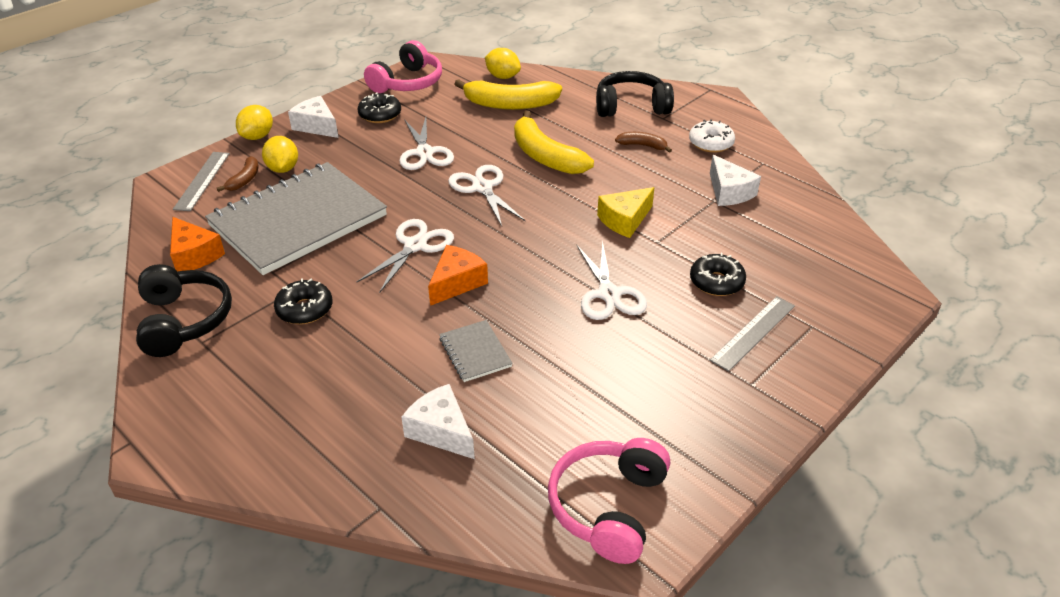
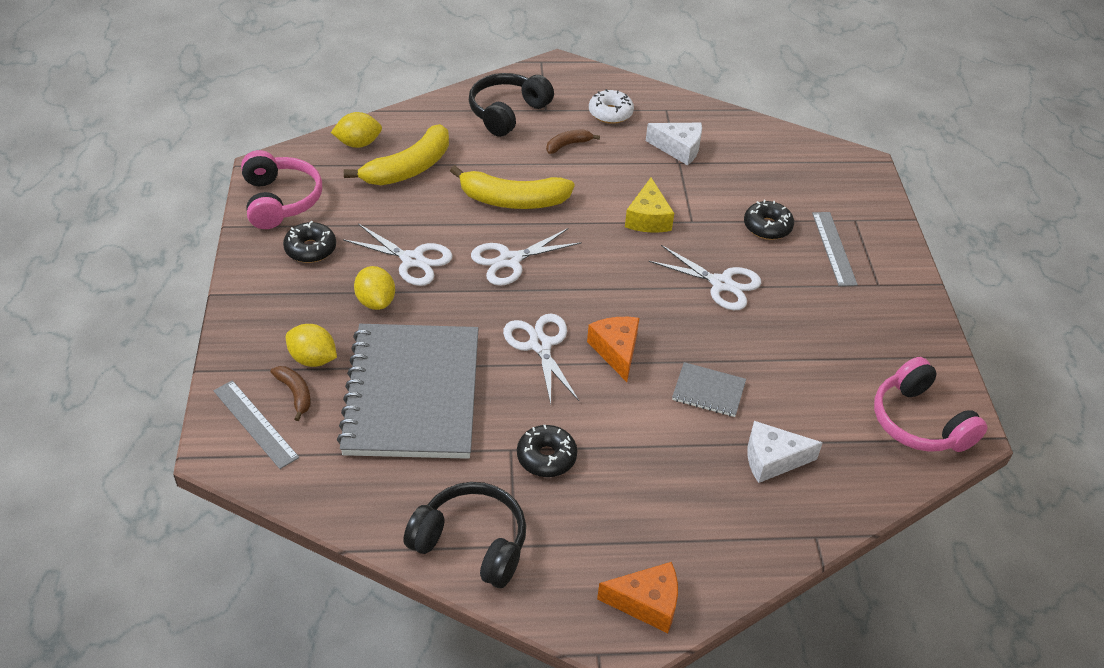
camera: 50 degrees left, 5 degrees up
(194, 255) = (377, 489): orange cheese -> orange cheese (646, 603)
(257, 136) = (229, 346): yellow lemon -> yellow lemon (376, 301)
(317, 126) = (269, 298): white cheese -> none
(482, 188) = (509, 260): white scissors -> white scissors turned 45 degrees counterclockwise

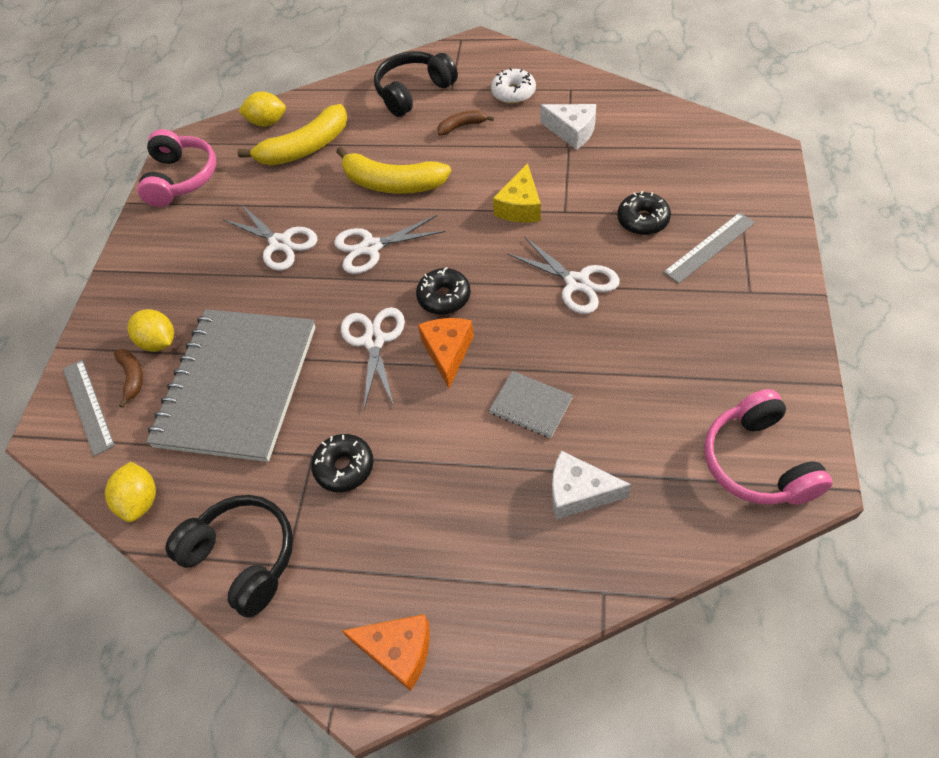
camera: 20 degrees right, 10 degrees up
(310, 249) = (192, 228): black donut -> black donut (444, 297)
(376, 301) = (234, 285): yellow lemon -> yellow lemon (141, 501)
(833, 248) = (709, 247): grey ruler -> grey ruler turned 45 degrees clockwise

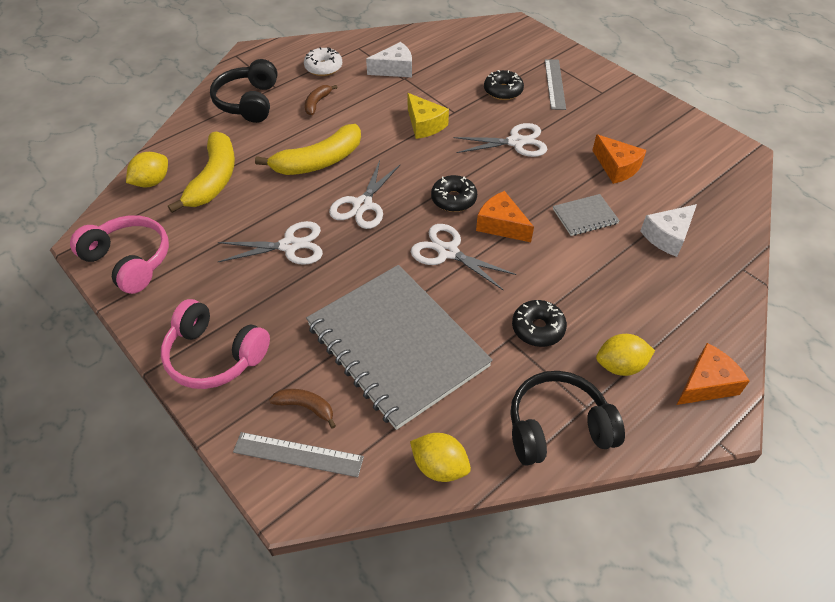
camera: 55 degrees left, 5 degrees down
(159, 342) = (291, 370): yellow lemon -> yellow lemon (620, 366)
(637, 383) = (616, 167): none -> orange cheese
(758, 462) = (714, 162): pink headphones -> pink headphones (215, 355)

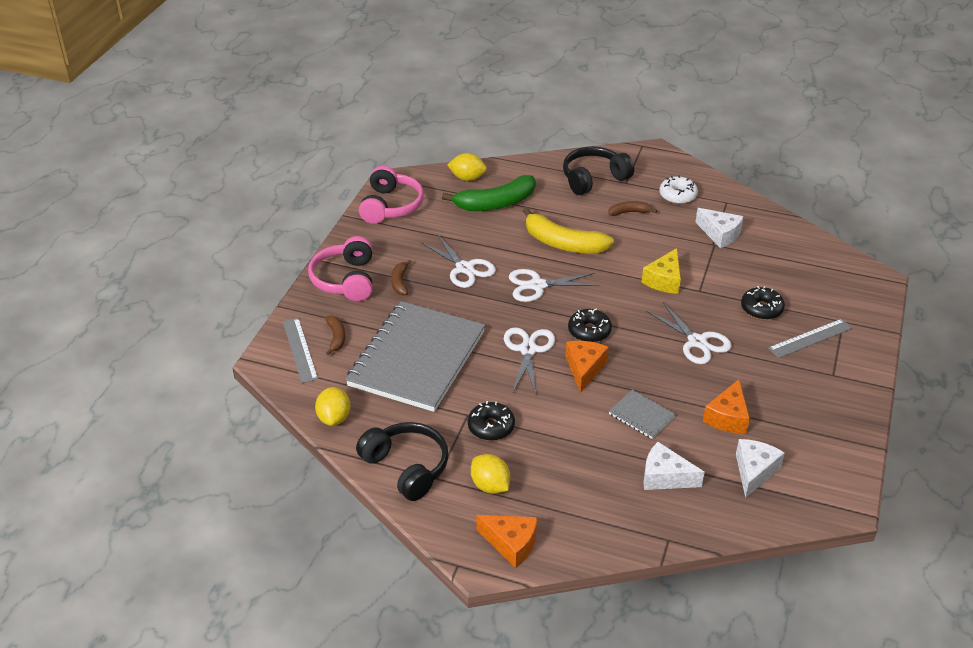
camera: 60 degrees right, 10 degrees down
(214, 179) = (496, 203): yellow banana -> green banana
(263, 307) = (400, 282): none -> brown banana
(686, 182) = (754, 471): none -> white cheese

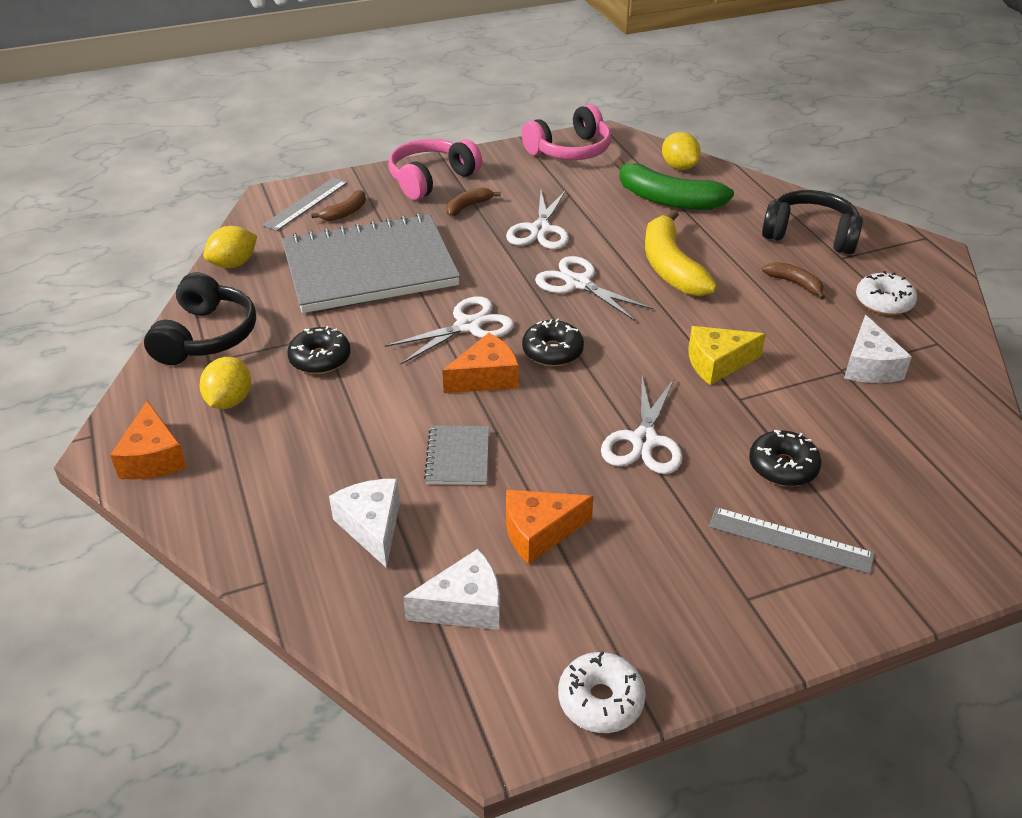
camera: 50 degrees right, 0 degrees up
(851, 457) = (600, 700): none -> white donut

